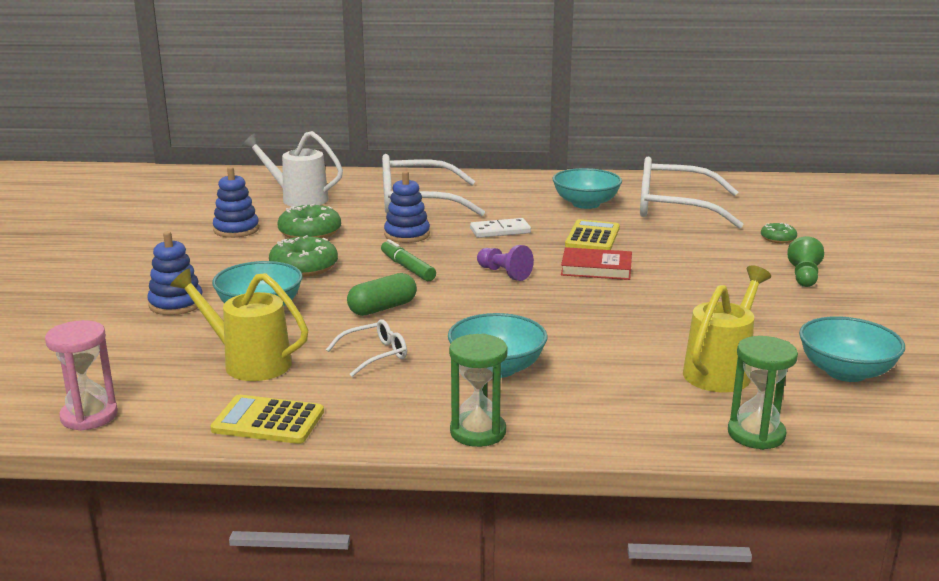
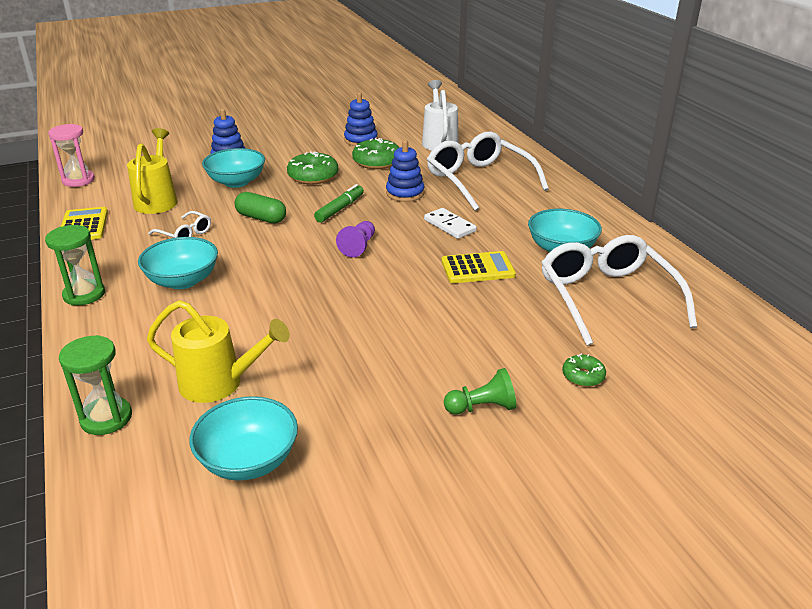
camera: 65 degrees right, 10 degrees up
(596, 268) = (403, 284): red book -> none

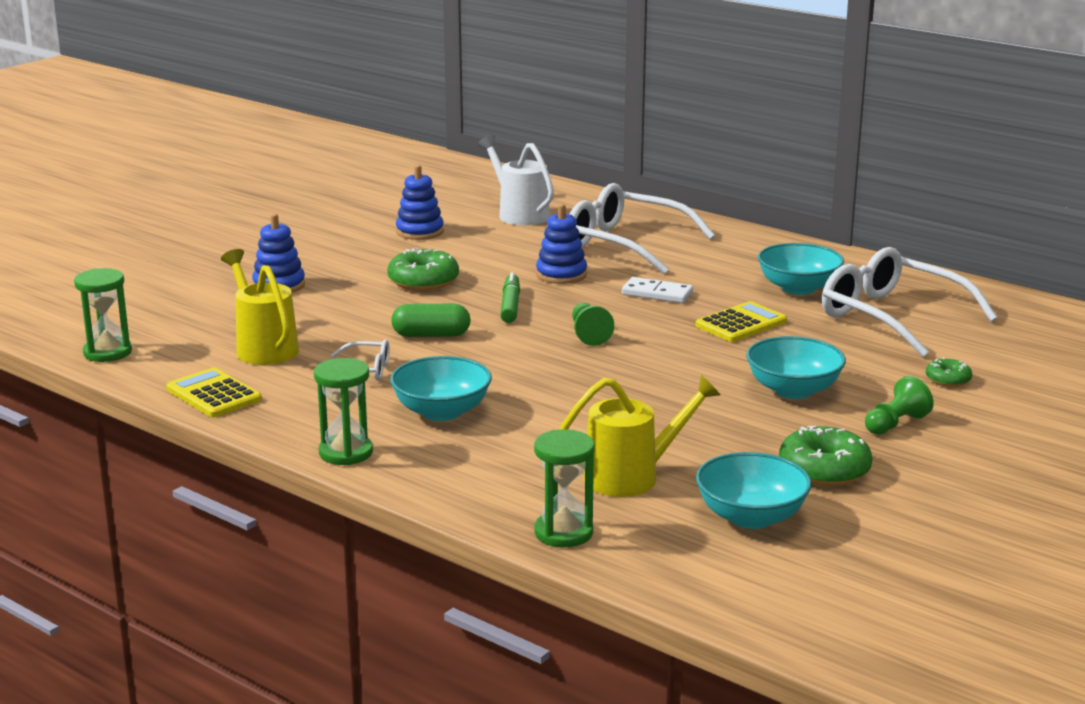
camera: 30 degrees left, 10 degrees down
(78, 180) = (107, 352): pink hourglass -> green hourglass
(236, 182) = (335, 307): turquoise bowl -> turquoise bowl (793, 390)
(358, 247) = (589, 335): purple pawn -> green pawn
(377, 162) = (477, 250): green donut -> green donut (824, 470)

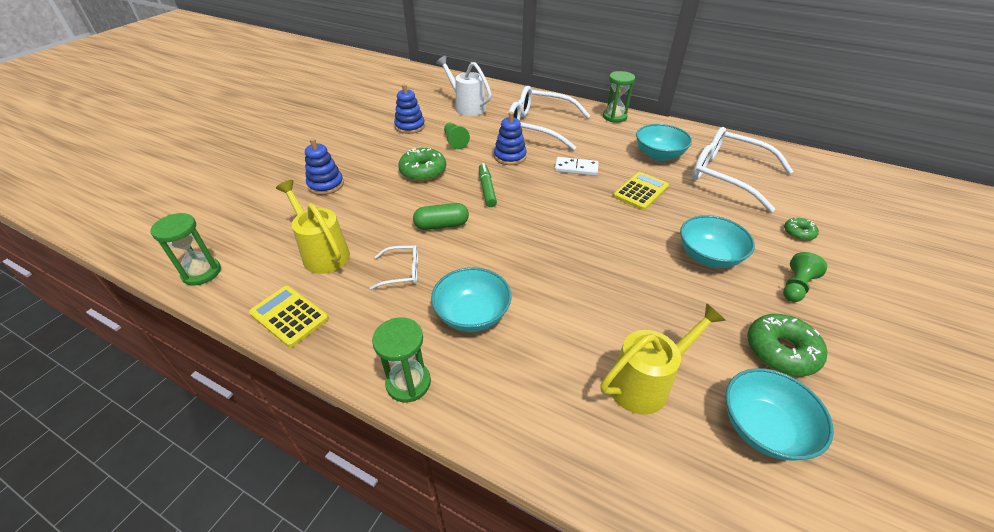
camera: 10 degrees left, 20 degrees up
(563, 533) = (624, 481): green hourglass -> green hourglass (614, 117)
(589, 335) = (548, 213): green pawn -> green pawn (455, 141)

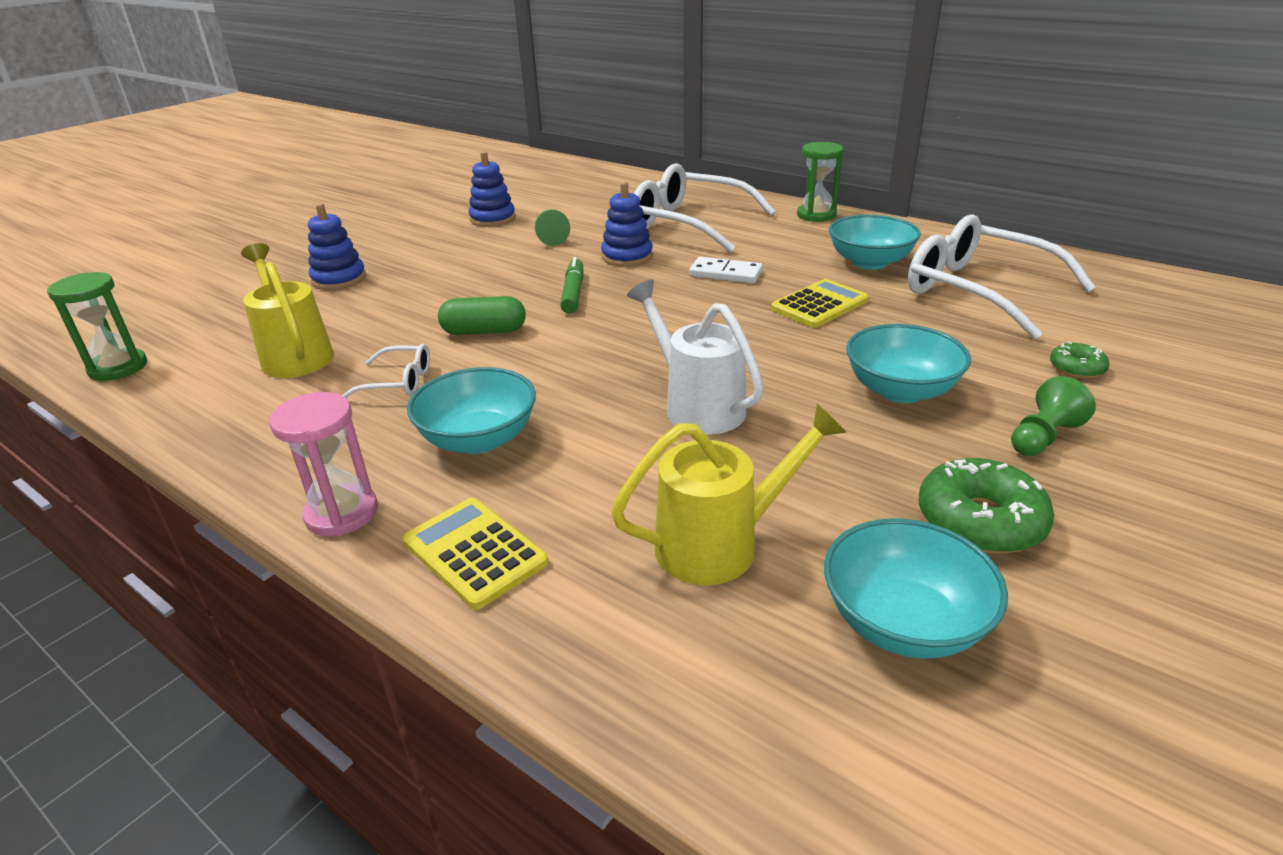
camera: 10 degrees right, 10 degrees down
(289, 316) = (211, 423): yellow calculator -> yellow calculator (475, 552)
(408, 383) = (342, 513): green hourglass -> pink hourglass
(423, 171) = (487, 269): green donut -> none
(466, 107) = (588, 199): white watering can -> white watering can (696, 405)

